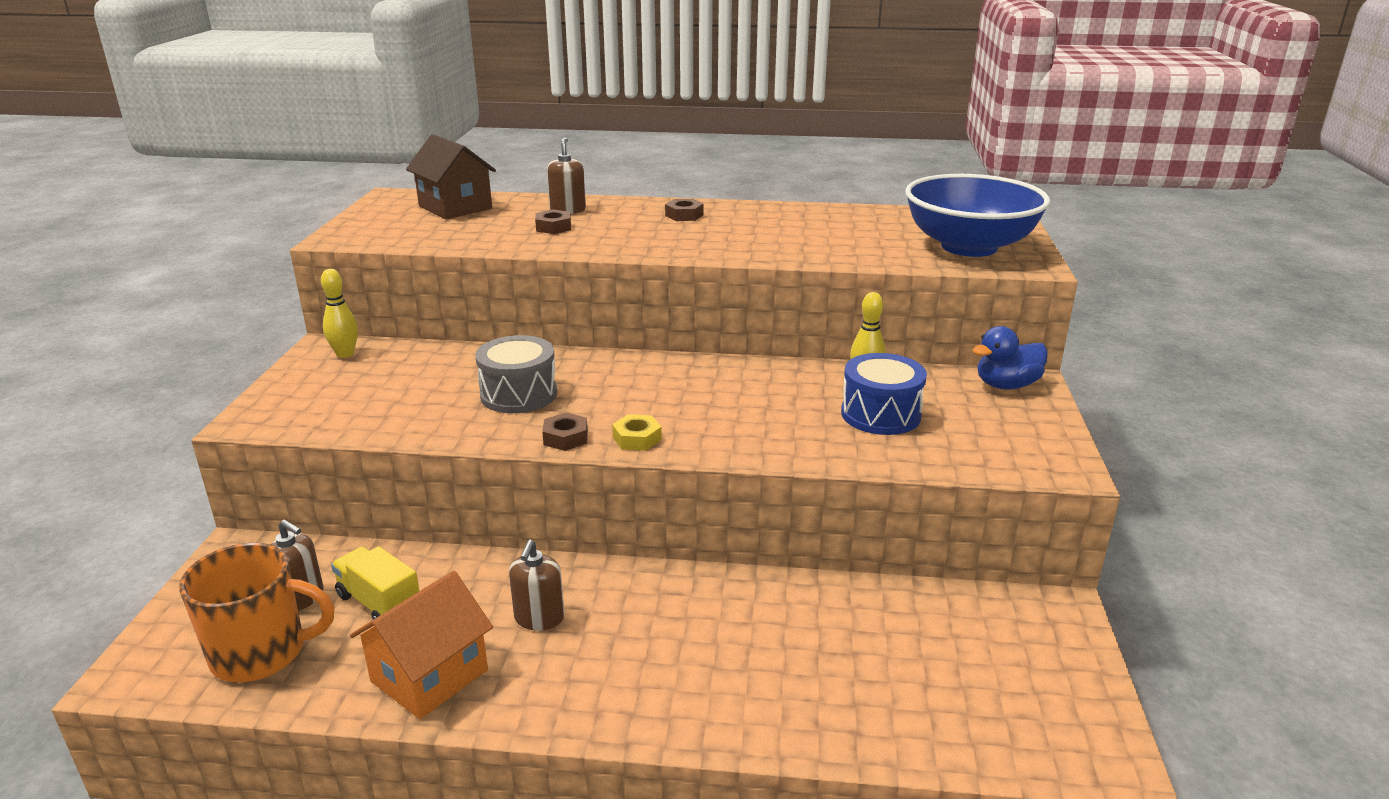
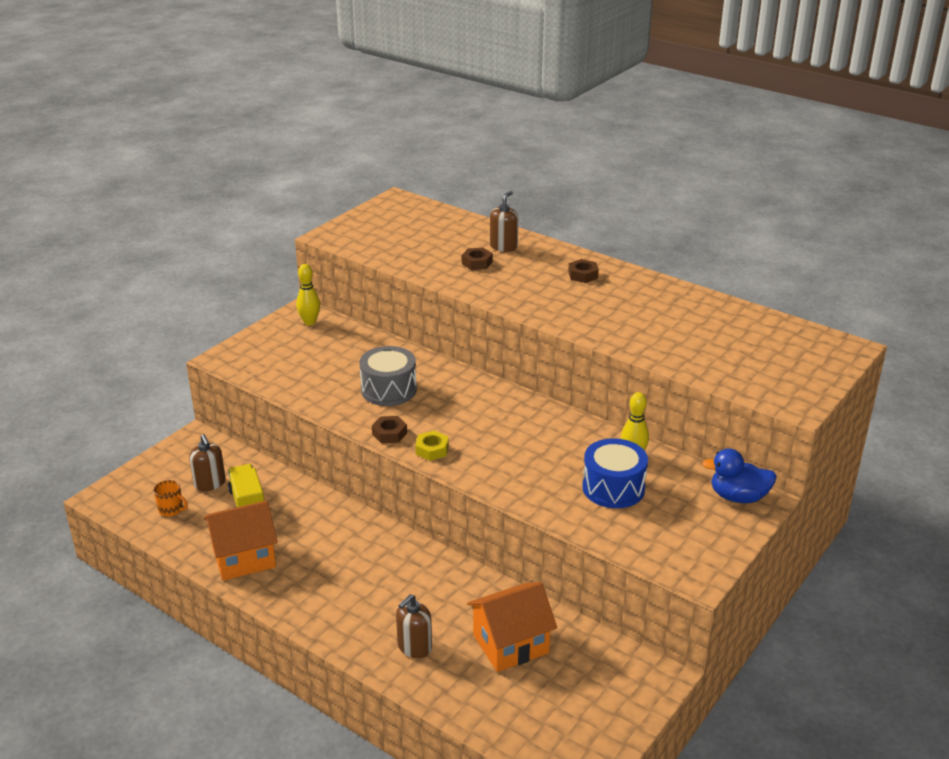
camera: 30 degrees right, 5 degrees up
(261, 653) = (171, 509): orange mug -> orange mug, size x0.44
(455, 207) = (428, 223): brown house -> none
(539, 618) = (326, 547): brown soap dispenser -> brown soap dispenser (414, 647)
(875, 641) = (510, 644): none -> orange house
(969, 247) = (770, 371): blue bowl -> none

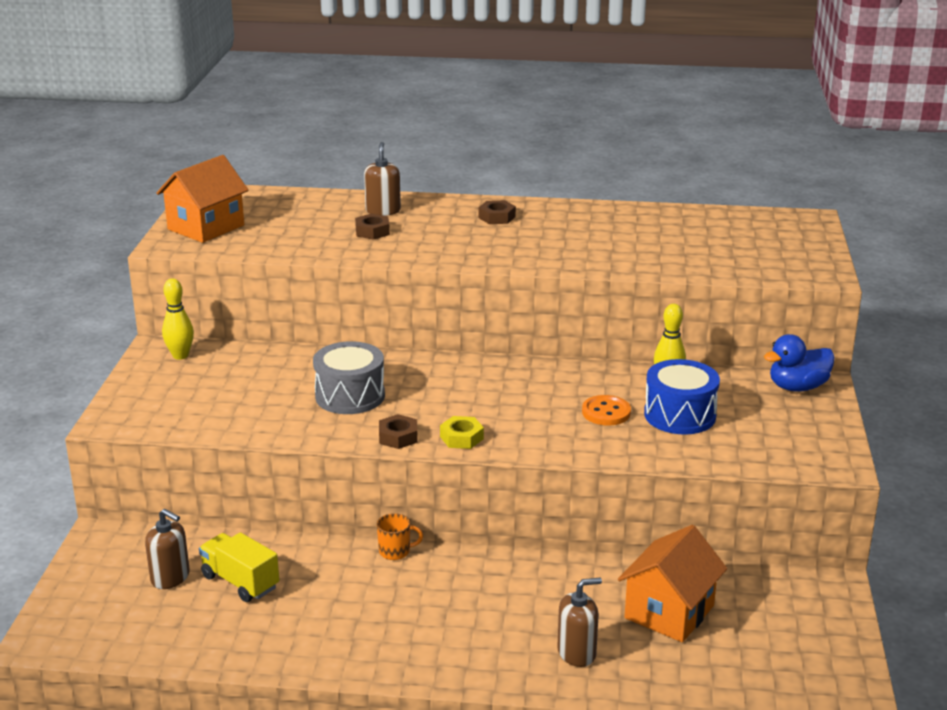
camera: 30 degrees left, 5 degrees down
(171, 509) = (149, 621): orange mug -> orange mug (395, 551)
(244, 558) = (295, 639): orange house -> orange house (206, 227)
(414, 647) = (577, 653): brown soap dispenser -> brown soap dispenser turned 120 degrees counterclockwise
(558, 466) = (606, 412): none -> orange button

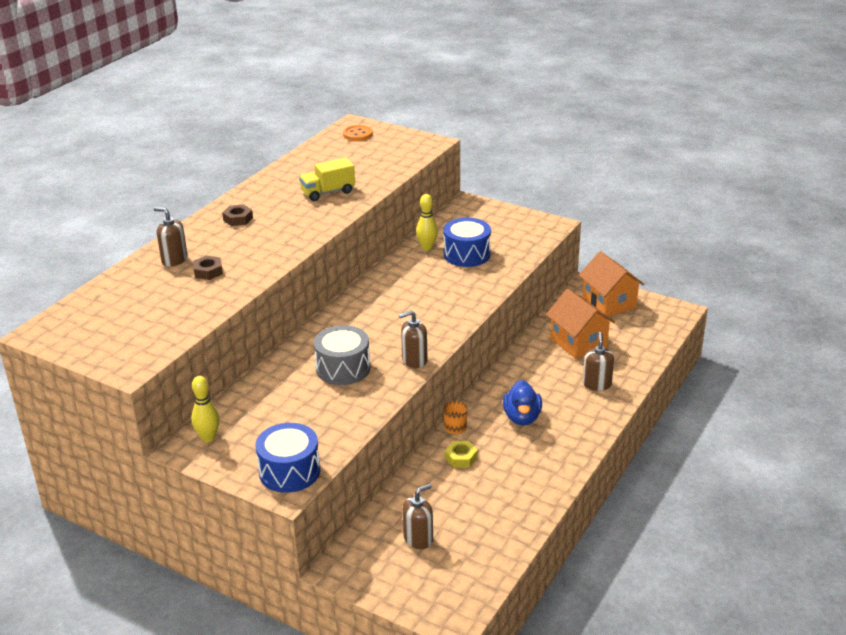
camera: 65 degrees left, 5 degrees up
(143, 414) = (289, 471): none -> blue drum
(206, 227) = (114, 344): orange house -> orange house (609, 303)
(240, 582) = (445, 504): yellow truck -> yellow truck (328, 192)
(398, 437) = (414, 360): brown nut -> brown soap dispenser
(461, 438) = (434, 336): yellow nut -> yellow nut (461, 457)
(606, 412) = (444, 277): orange button -> orange button (357, 134)
(797, 387) = (465, 210): blue duck -> blue duck (522, 417)

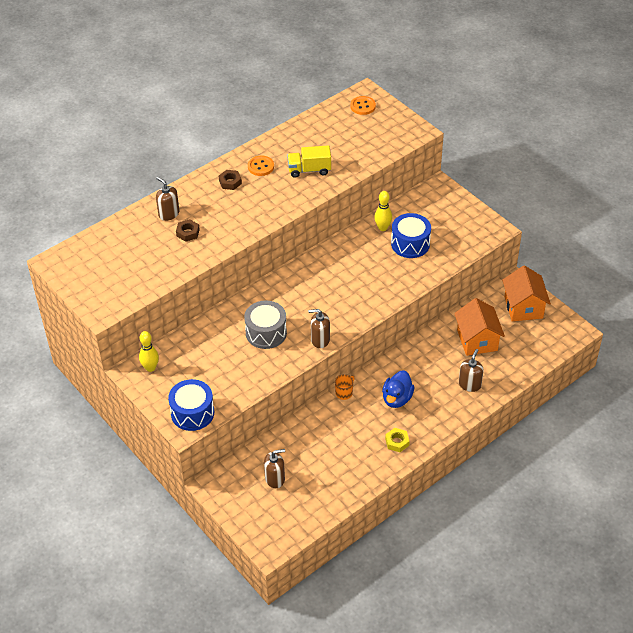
camera: 20 degrees right, 15 degrees up
(268, 200) = (261, 167): none -> orange button
(461, 457) = (335, 421): yellow nut -> yellow nut (397, 442)

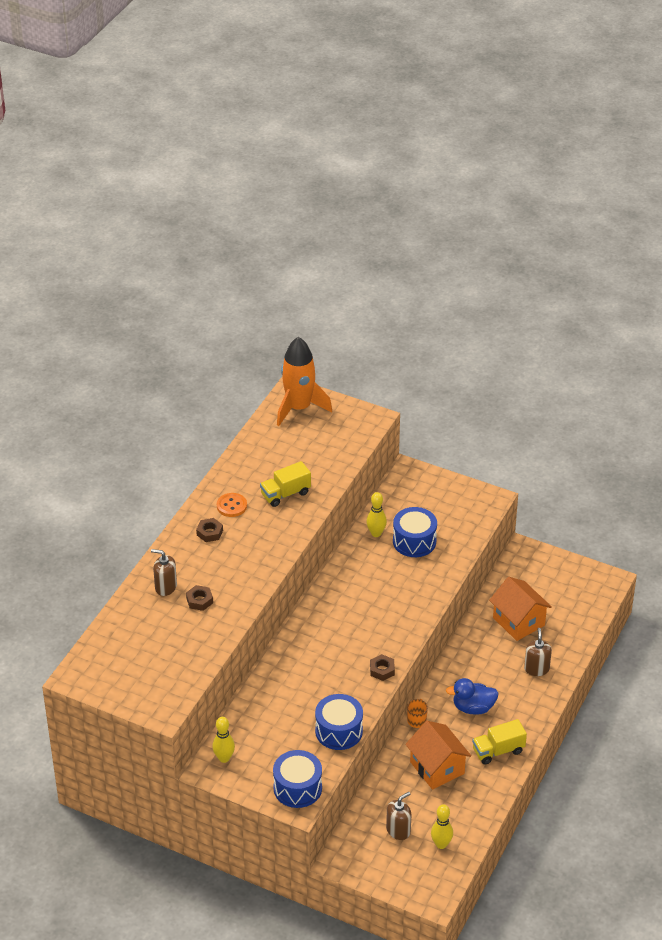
camera: 25 degrees left, 5 degrees down
(254, 378) = (339, 731): none -> blue drum
(266, 333) = (322, 681): grey drum -> none
(303, 504) = (441, 844): none -> yellow bowling pin
(320, 340) = (382, 670): brown soap dispenser -> brown nut
(363, 106) = (299, 408): orange button -> orange rocket
(397, 398) = (473, 708): blue duck -> blue duck turned 90 degrees clockwise
(397, 442) = (498, 751): yellow nut -> yellow truck
(523, 307) = (545, 573): orange house -> orange house (437, 768)

